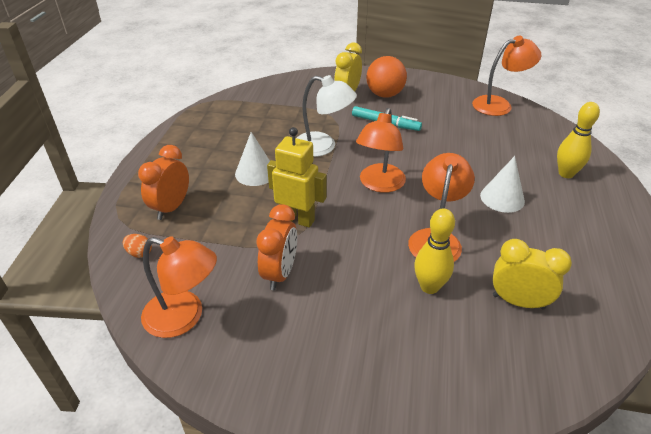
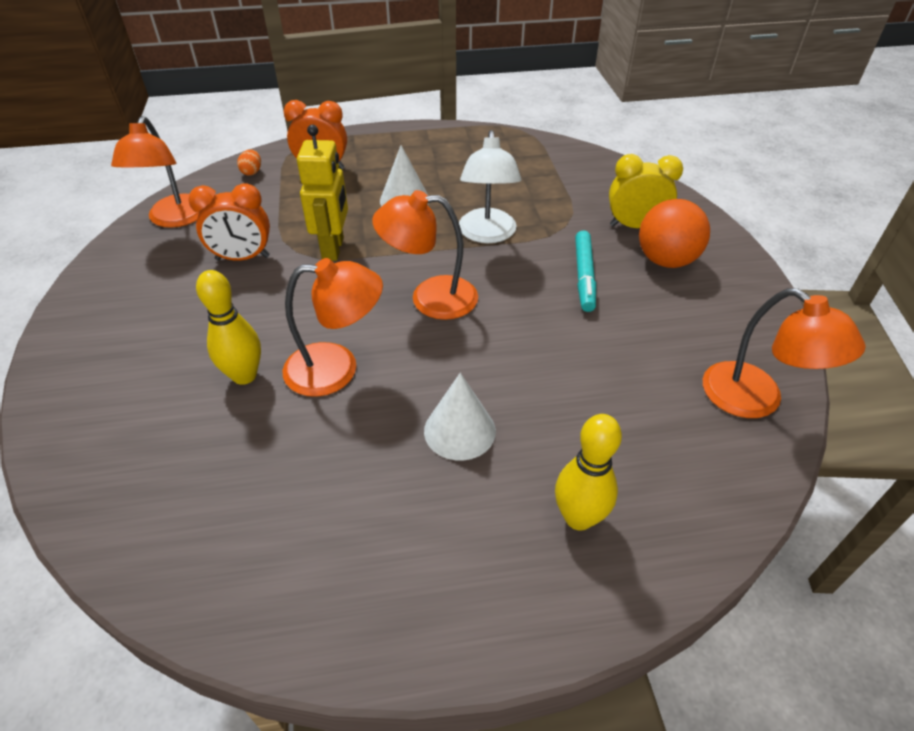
camera: 70 degrees right, 5 degrees up
(518, 301) = (232, 468): yellow clock -> none

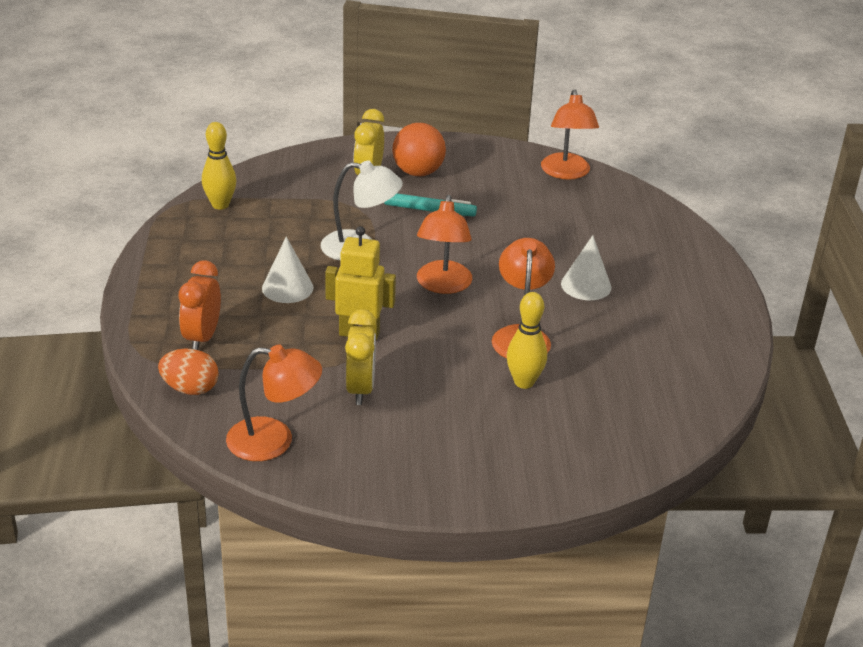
camera: 85 degrees left, 10 degrees down
(242, 258) = (360, 389): orange clock -> yellow clock
(252, 172) = (190, 389): orange egg -> orange egg, size x1.71
(578, 517) = (654, 251): yellow bowling pin -> yellow bowling pin (220, 205)
(755, 400) = (566, 173): orange lamp -> orange lamp turned 120 degrees clockwise

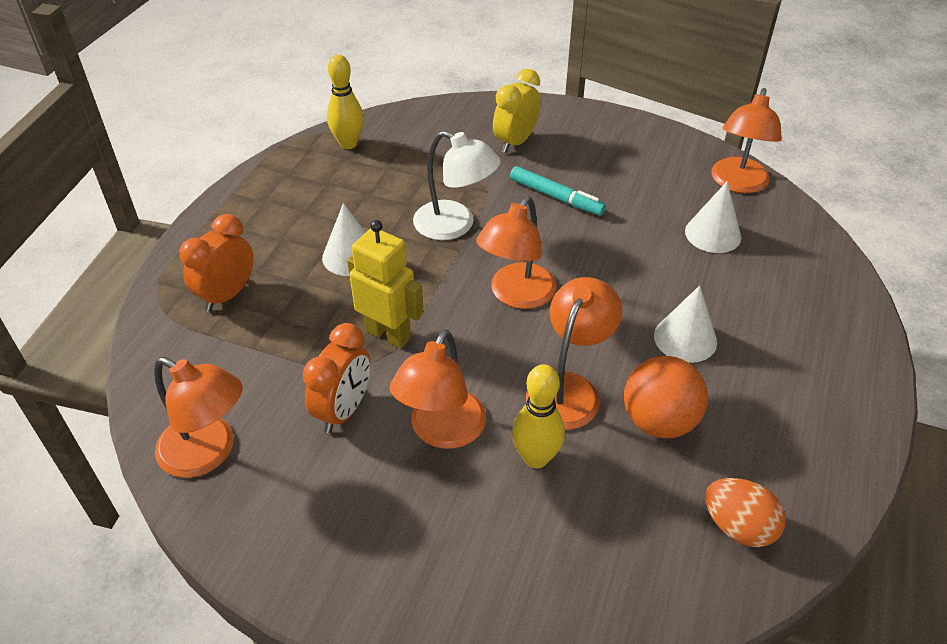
camera: 25 degrees right, 10 degrees up
(190, 389) = (173, 356): orange egg -> orange egg (738, 527)
(360, 389) = (343, 410): yellow clock -> orange clock
(418, 172) = (570, 148): orange ball -> orange ball (659, 421)
(445, 384) = (441, 432): none -> orange lamp
(567, 212) = (713, 234): none -> white cone

